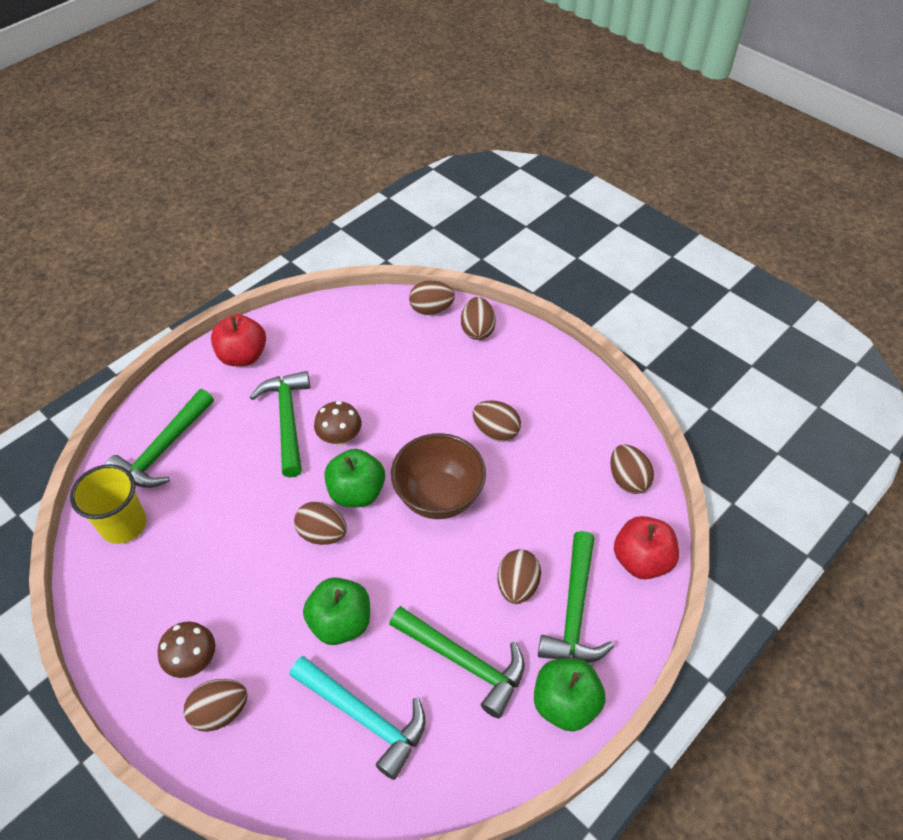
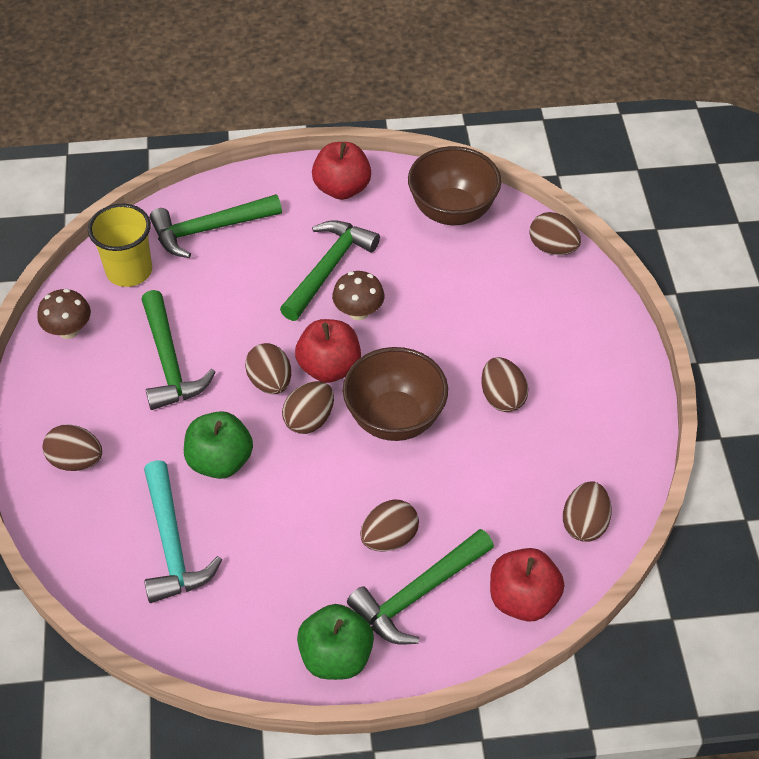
camera: 40 degrees right, 0 degrees up
(193, 660) = (90, 409): brown mushroom -> brown mushroom (69, 330)
(340, 325) = (452, 211): none -> brown bowl
(357, 492) = (329, 367): green apple -> red apple
(463, 662) = (286, 562): green hammer -> green hammer (169, 362)
(477, 330) = (578, 294): brown egg -> brown egg (309, 420)

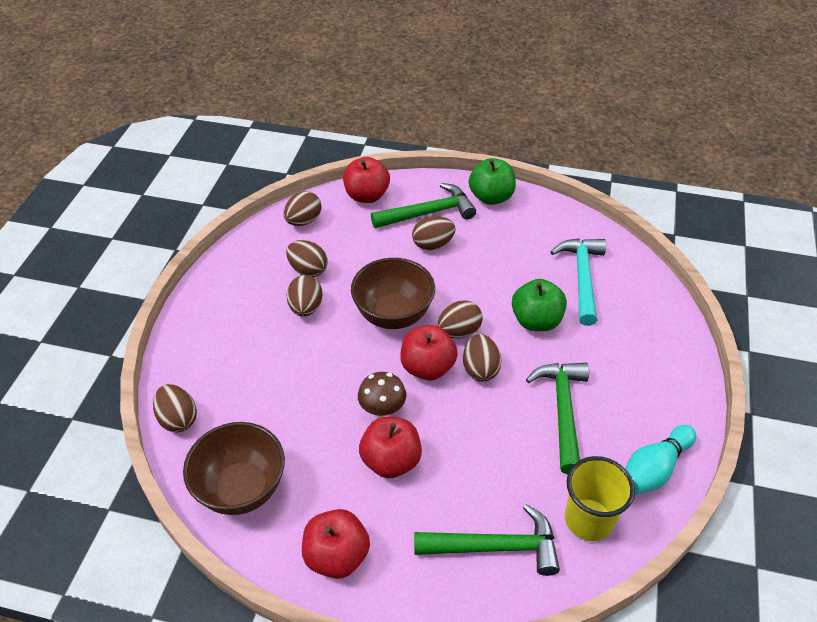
camera: 160 degrees left, 5 degrees down
(69, 330) = (654, 469): brown mushroom -> turquoise bowling pin
(76, 461) = (650, 351): brown egg -> brown egg (308, 270)
(328, 269) = (391, 461): green hammer -> red apple

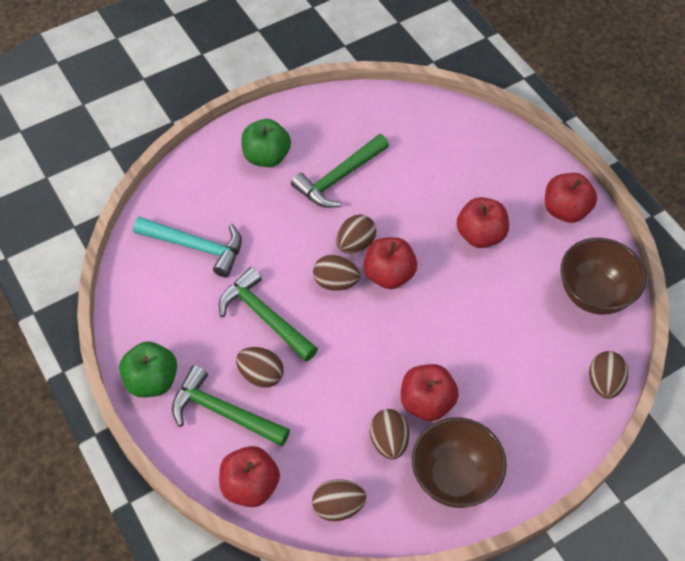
camera: 135 degrees left, 10 degrees up
(306, 308) = (426, 402): brown egg -> red apple
(382, 409) = (451, 272): brown mushroom -> none
(393, 315) = (366, 336): brown bowl -> brown bowl (454, 477)
(495, 547) = (470, 147): green hammer -> green hammer (265, 317)
(536, 321) = (273, 244): green apple -> green apple (266, 157)
(582, 278) = (196, 247): turquoise hammer -> turquoise hammer turned 120 degrees counterclockwise
(588, 520) = (402, 119): yellow cup -> none
(654, 469) = (333, 111): turquoise bowling pin -> none

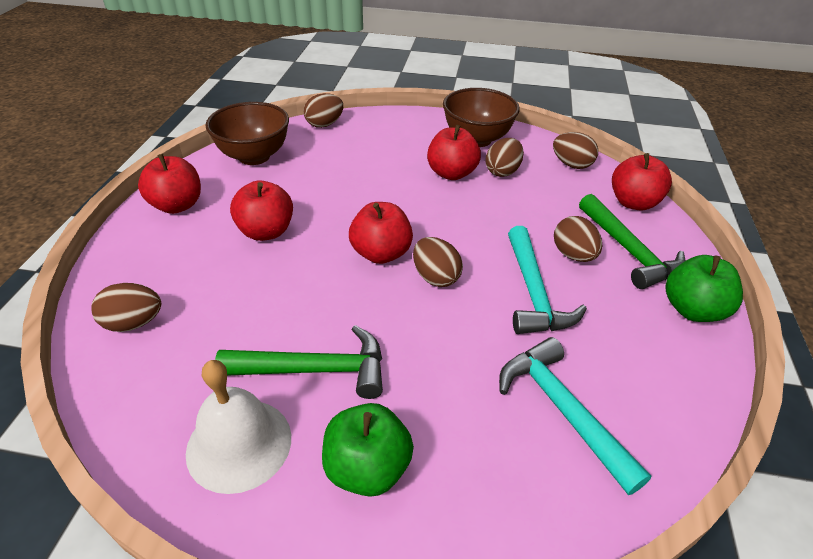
camera: 140 degrees left, 15 degrees down
(265, 317) = (533, 292): green hammer -> turquoise hammer
(332, 127) = (239, 444): none -> white bell
(355, 244) = (380, 295): brown egg -> brown egg (134, 323)

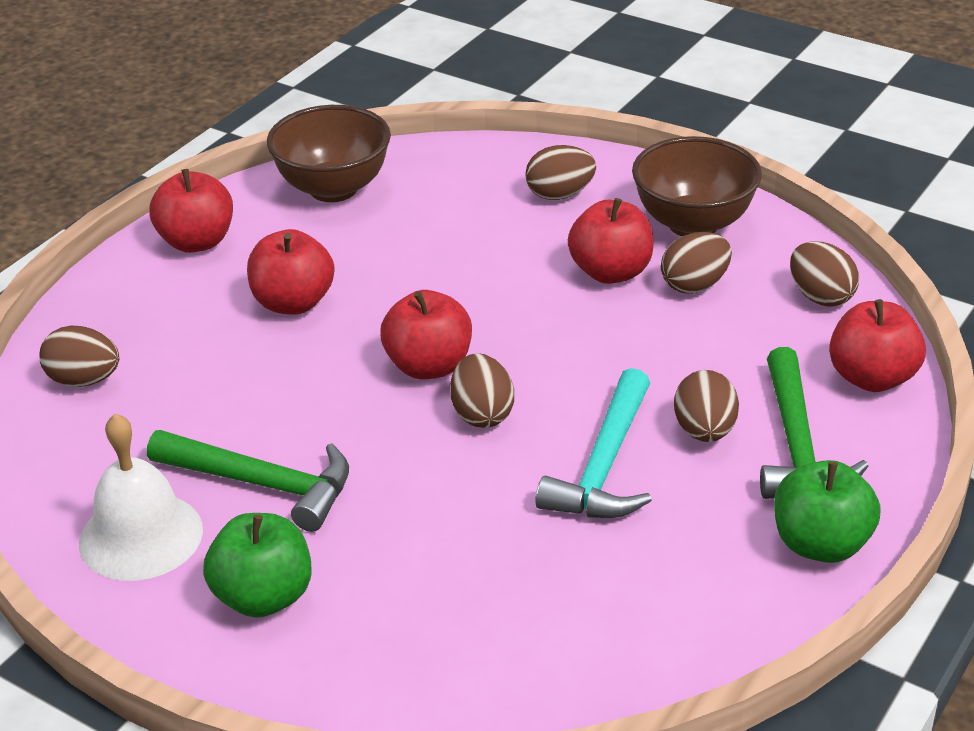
camera: 25 degrees right, 5 degrees down
(324, 124) = (465, 154): brown egg -> brown egg (560, 195)
(562, 410) = (532, 606): turquoise hammer -> none

